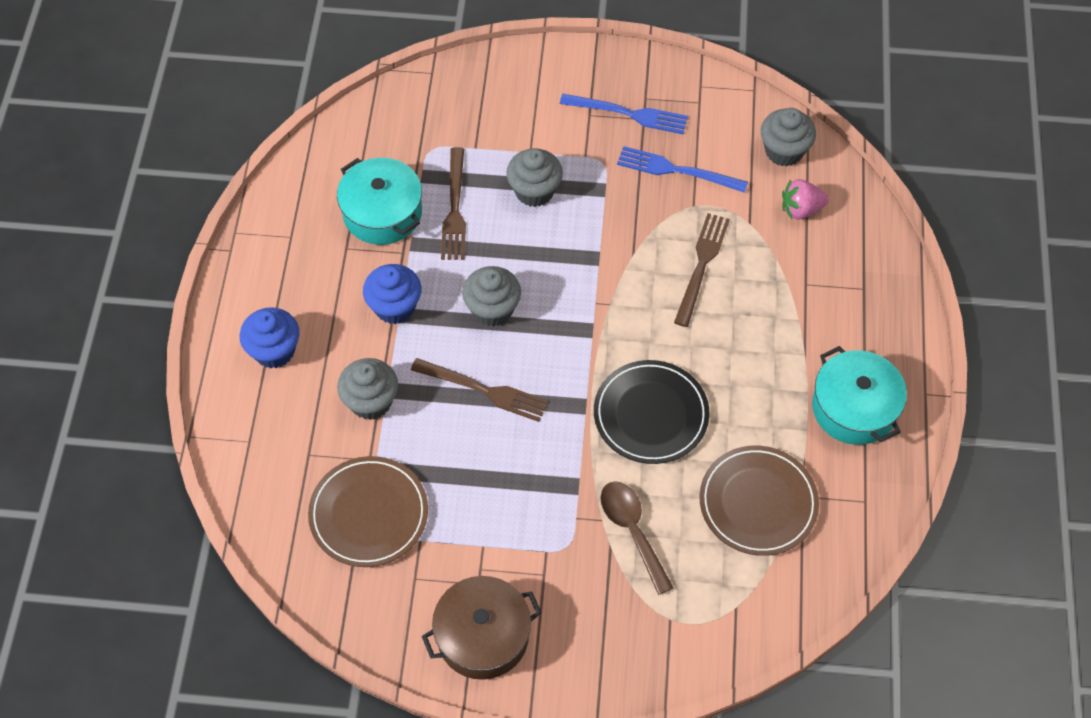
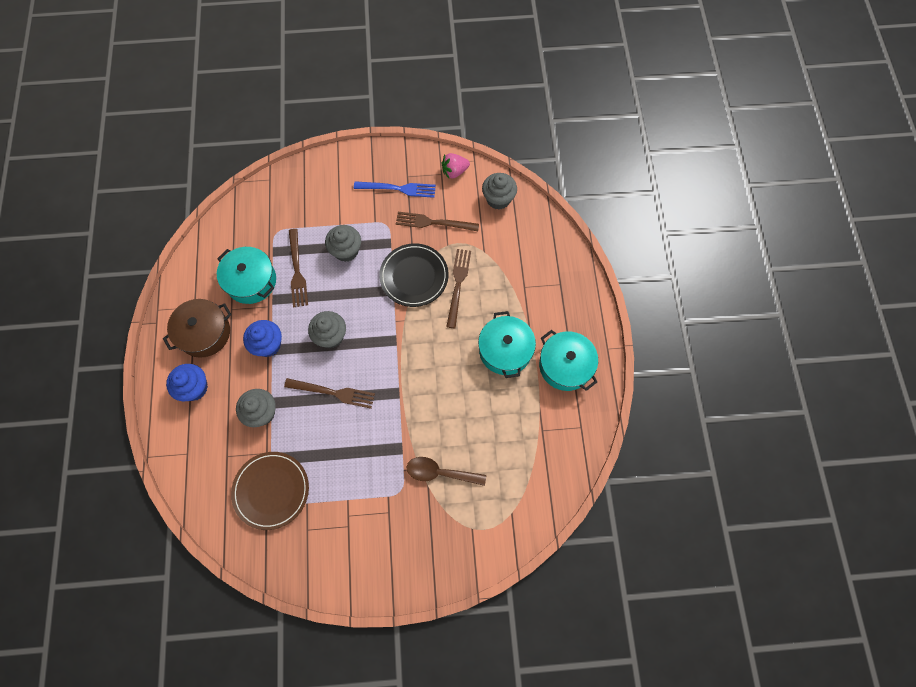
camera: 10 degrees left, 10 degrees up
(483, 636) = (356, 561): brown pot -> brown pot (204, 333)
(632, 531) = (440, 472): brown spoon -> brown spoon turned 45 degrees counterclockwise
(651, 414) = (440, 391): black plate -> black plate (414, 276)
(676, 170) = (433, 222): blue fork -> brown fork
(758, 502) = (515, 440): brown plate -> none
(761, 371) = (505, 350): none -> turquoise pot
(801, 209) = (514, 237): pink strawberry -> pink strawberry (454, 171)

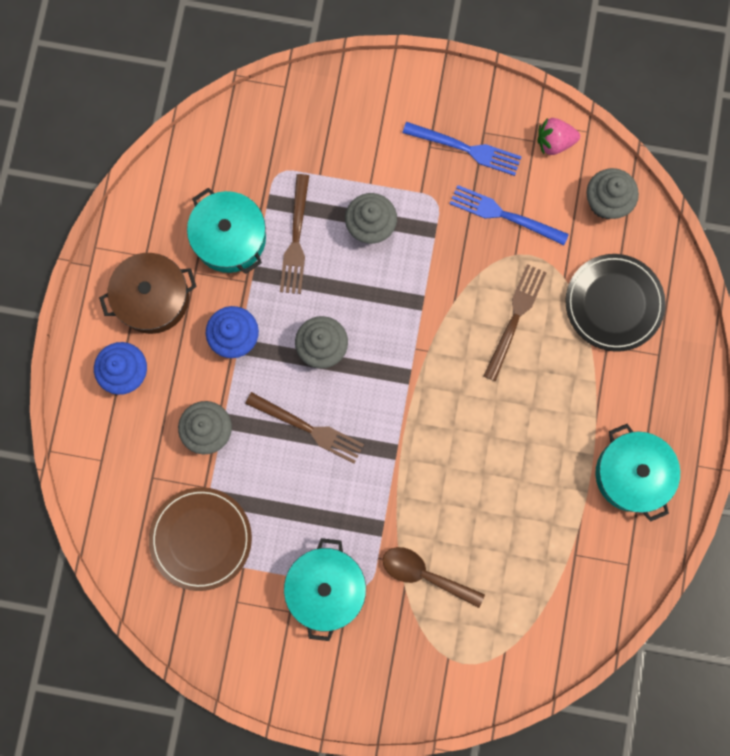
camera: 15 degrees right, 10 degrees up
(414, 276) = (456, 290): black plate -> black plate (614, 303)
(433, 222) = (504, 215): brown fork -> blue fork
(505, 350) = (555, 431): turquoise pot -> turquoise pot (326, 588)

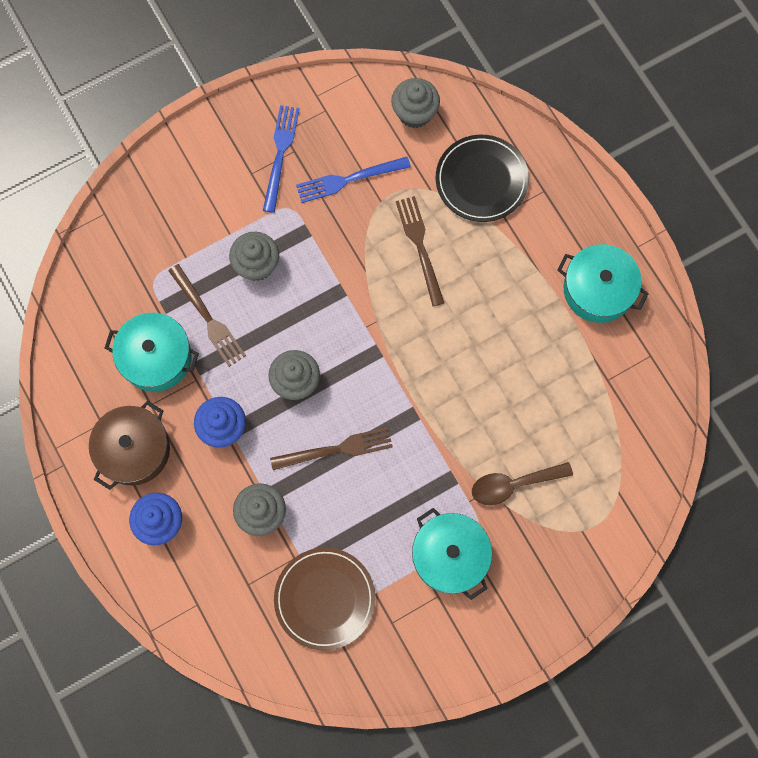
camera: 40 degrees left, 5 degrees down
(466, 149) = (280, 154): blue fork -> blue fork turned 60 degrees counterclockwise
(554, 142) = (340, 99): pink strawberry -> none

